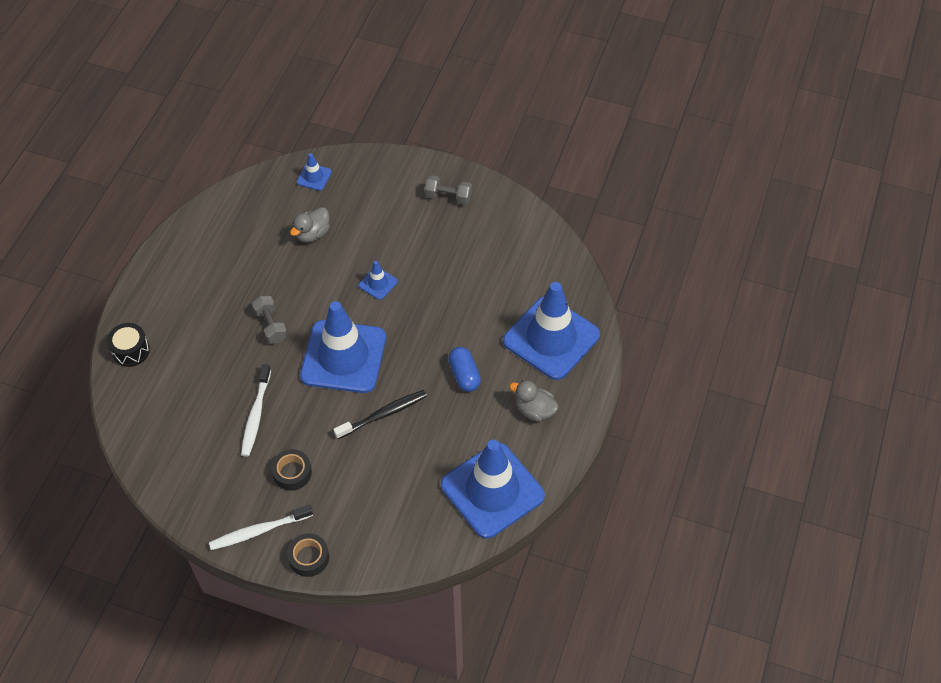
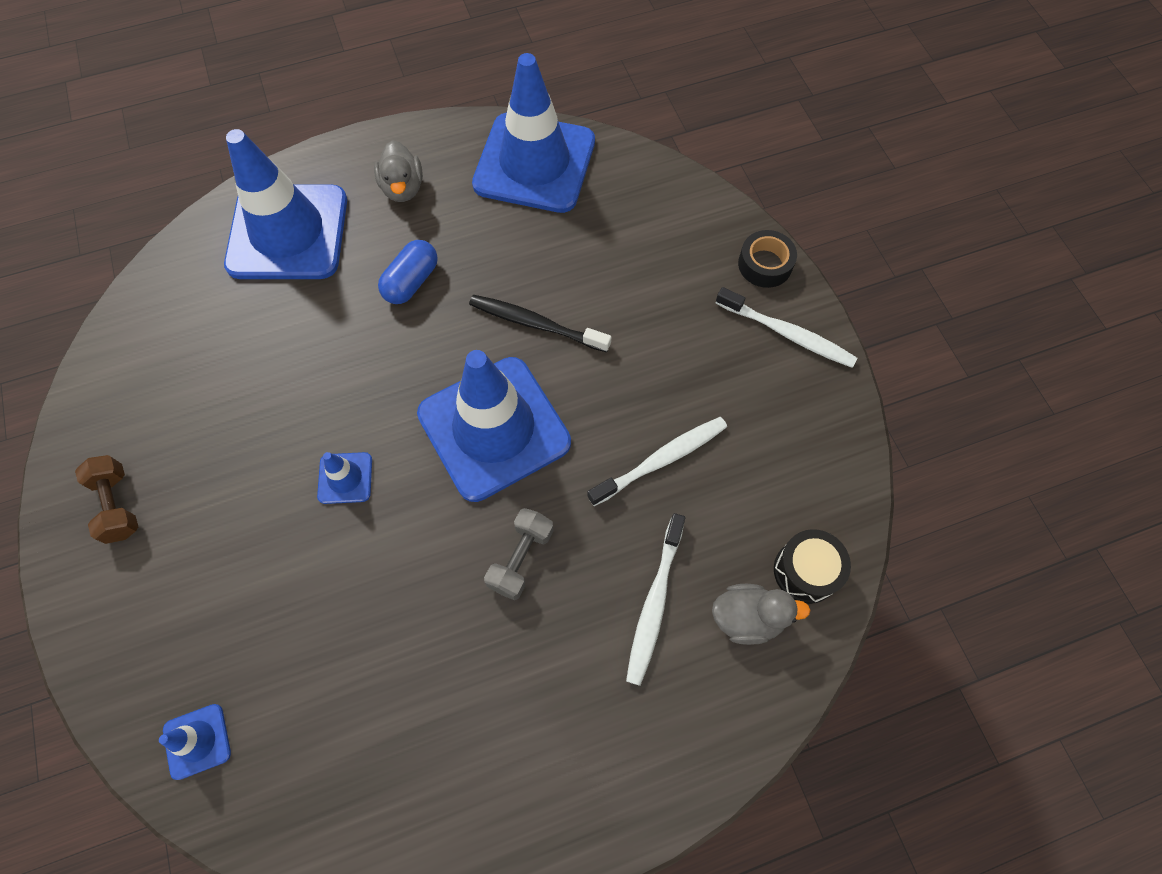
camera: 130 degrees left, 10 degrees up
(131, 351) = (721, 719): black drum -> black drum (805, 571)
(198, 362) = (654, 603): none -> white toothbrush
(292, 473) = (693, 357): black tape -> none
(312, 234) = (318, 641): grey duck -> grey duck (747, 618)
(448, 197) = (117, 505): grey dumbbell -> brown dumbbell

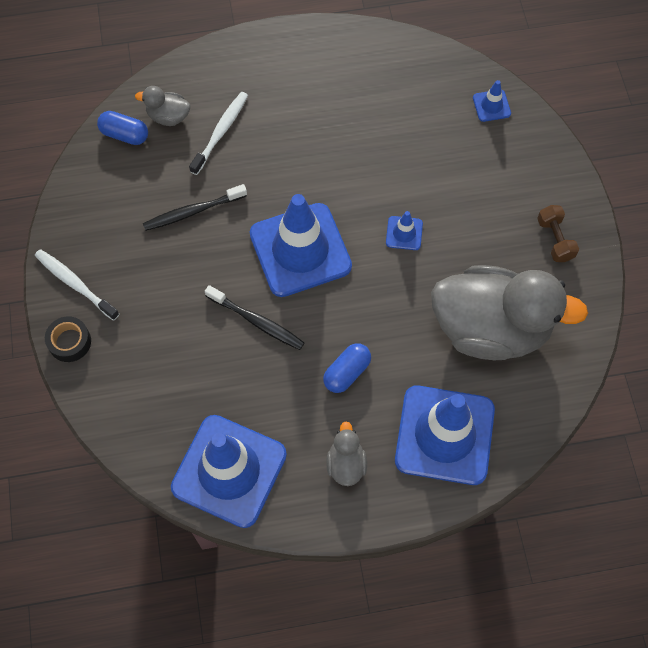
camera: 170 degrees left, 0 degrees up
(224, 363) = (490, 328): none -> grey duck
(521, 558) = (296, 168): grey dumbbell -> none
(661, 460) = (193, 212): white toothbrush -> black toothbrush
(805, 571) = (125, 135): black drum -> blue capsule

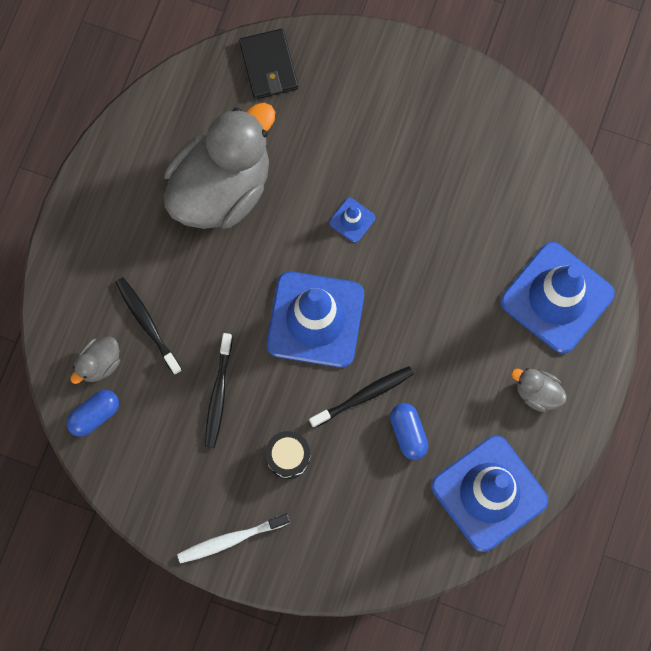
camera: 60 degrees left, 10 degrees up
(69, 342) = (288, 572): black tape -> none
(170, 290) = (288, 456): none -> black drum
(221, 132) = (147, 324): white toothbrush -> black toothbrush
(347, 372) = (456, 345): blue capsule -> blue capsule (408, 433)
(490, 328) = (484, 202): grey duck -> grey duck (221, 187)
(491, 106) = (268, 66): blue traffic cone -> black wallet
(555, 239) = (433, 97): brown dumbbell -> none

